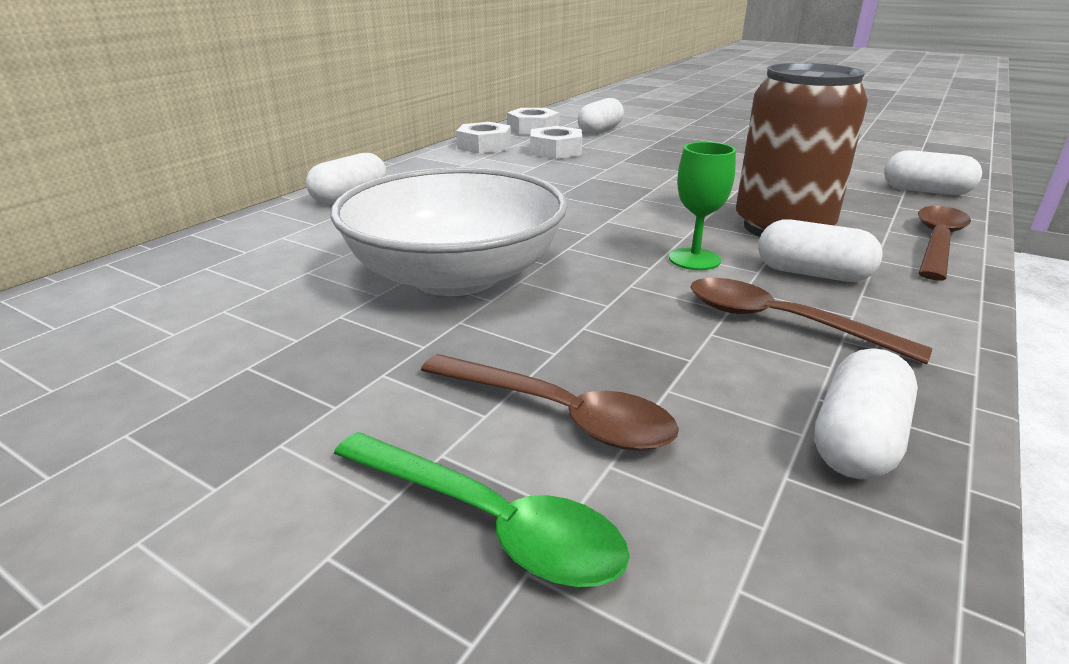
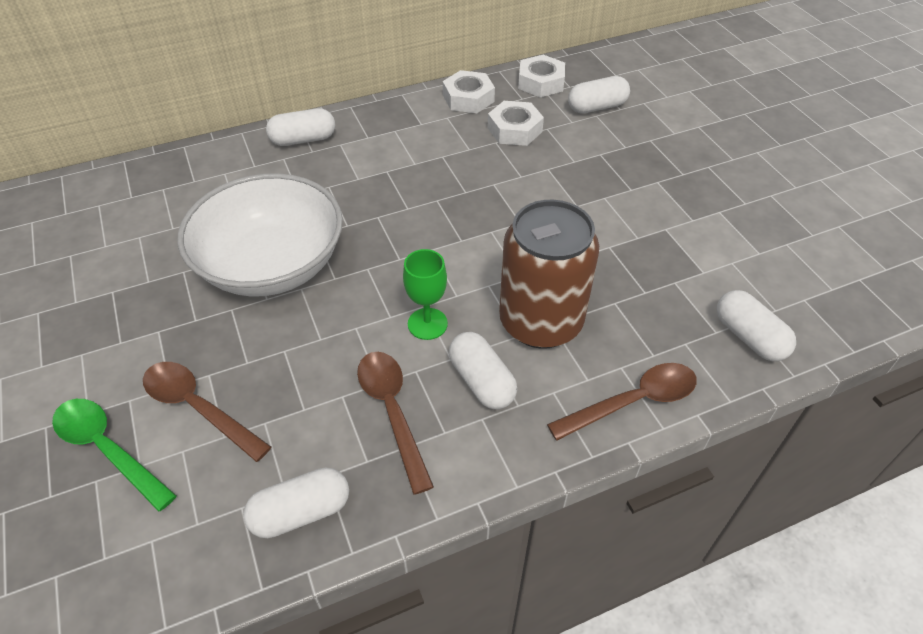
camera: 35 degrees right, 20 degrees up
(490, 522) = (107, 449): green spoon -> green spoon turned 150 degrees clockwise
(560, 414) = (198, 407): brown spoon -> brown spoon turned 150 degrees clockwise

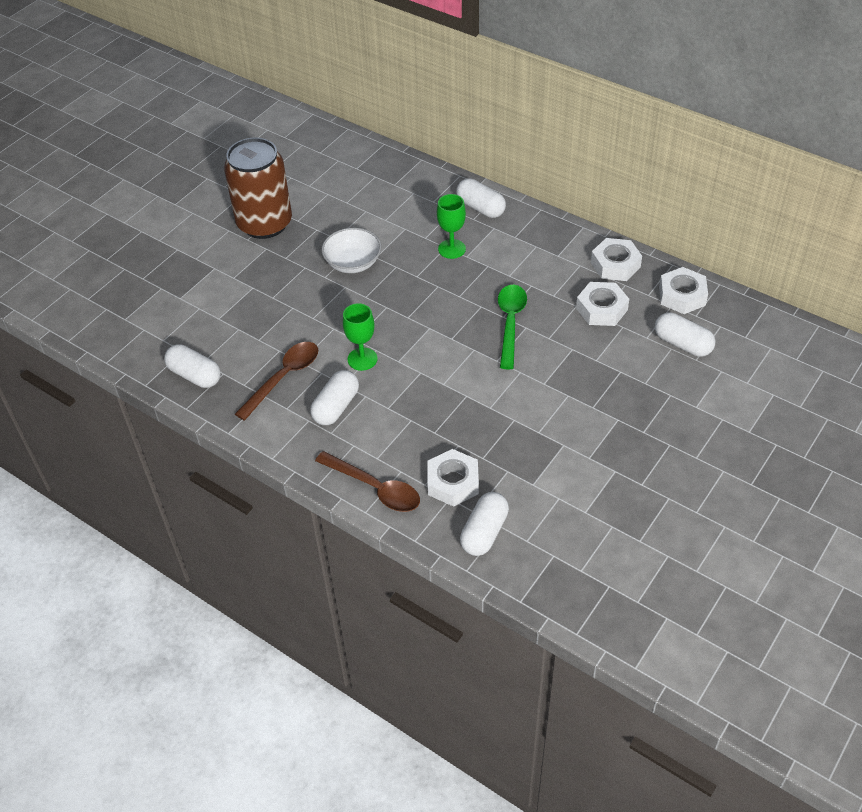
camera: 60 degrees right, 0 degrees up
(107, 449) = (181, 280): green spoon -> green spoon (510, 323)
(198, 407) = (229, 297): brown spoon -> none
(272, 265) = (353, 263): white bowl -> white bowl, size x0.52
(337, 183) = (451, 249): none -> green goblet
(540, 322) = (408, 413): brown can -> brown can (264, 223)
(665, 330) = (453, 482): none -> white nut

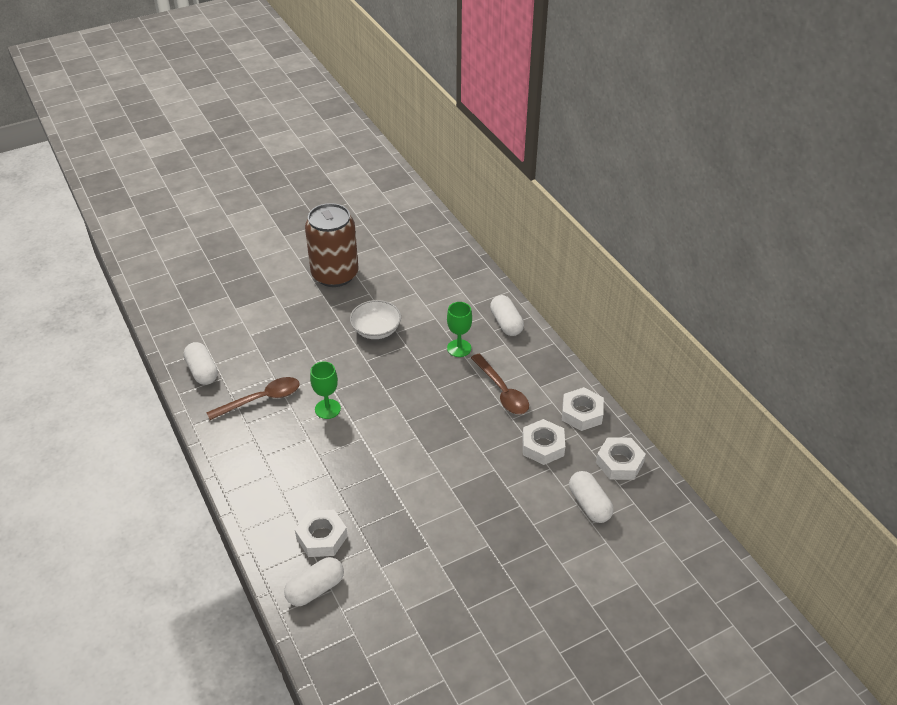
camera: 25 degrees right, 5 degrees down
(336, 407) = (281, 438): white capsule -> none
(375, 488) = (262, 515): brown spoon -> brown spoon (502, 391)
(510, 323) = (461, 427): green spoon -> none

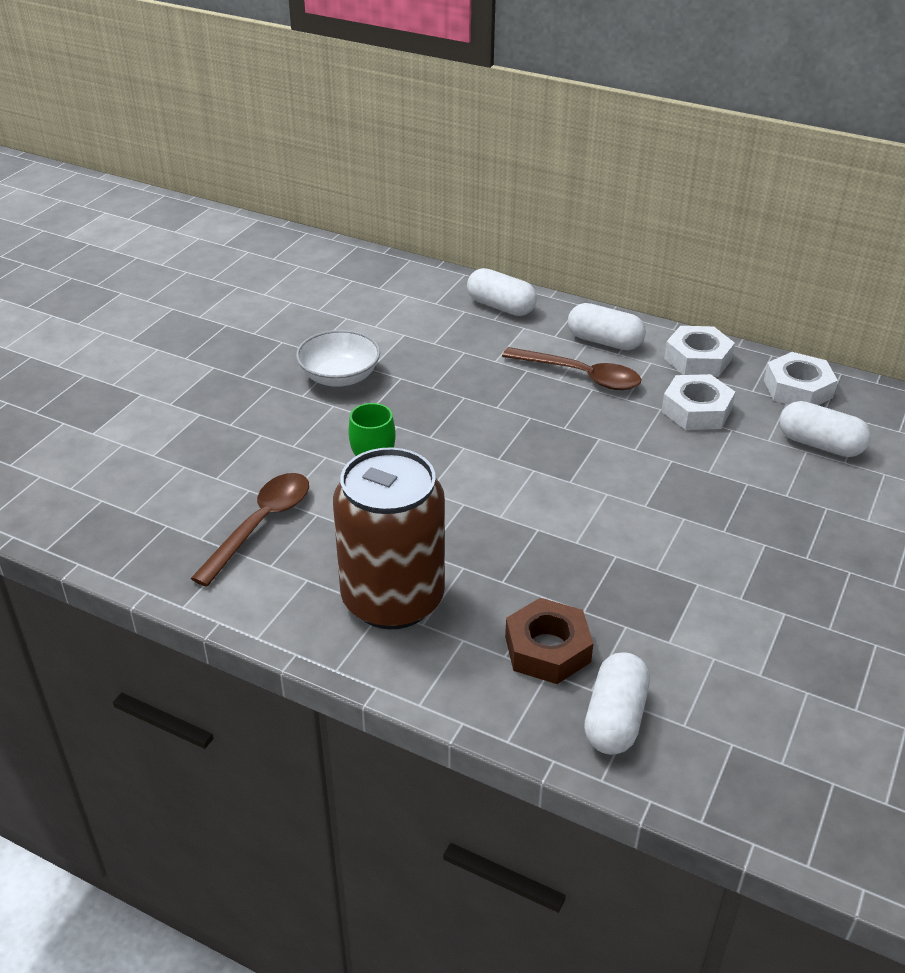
camera: 35 degrees left, 5 degrees down
(202, 371) = (123, 531): white capsule -> white capsule (604, 341)
(322, 537) = (547, 649): white nut -> brown nut
(335, 274) = (208, 338): brown can -> brown can (393, 599)
(459, 348) = (473, 353): green goblet -> none

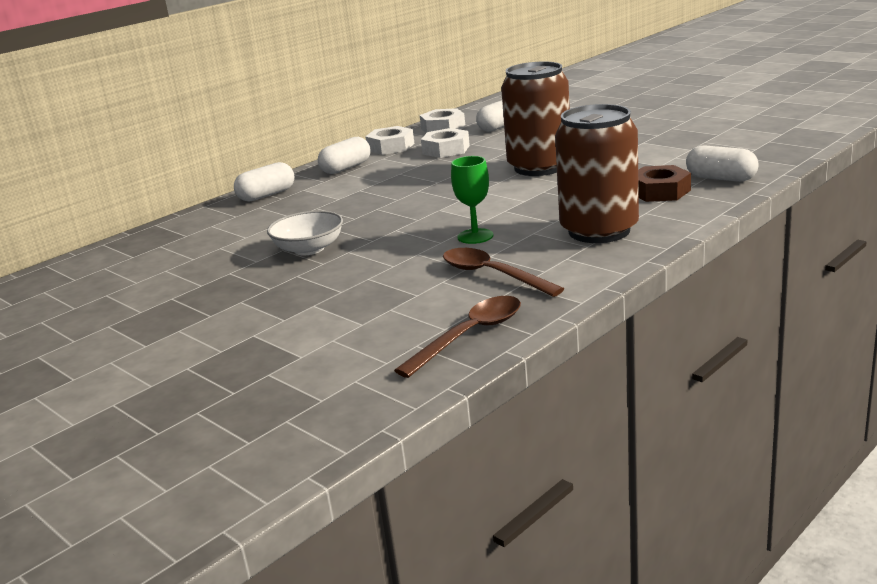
camera: 70 degrees left, 15 degrees down
(581, 376) = (382, 175): brown spoon -> brown spoon (470, 335)
(636, 512) = (539, 167): none -> brown can

